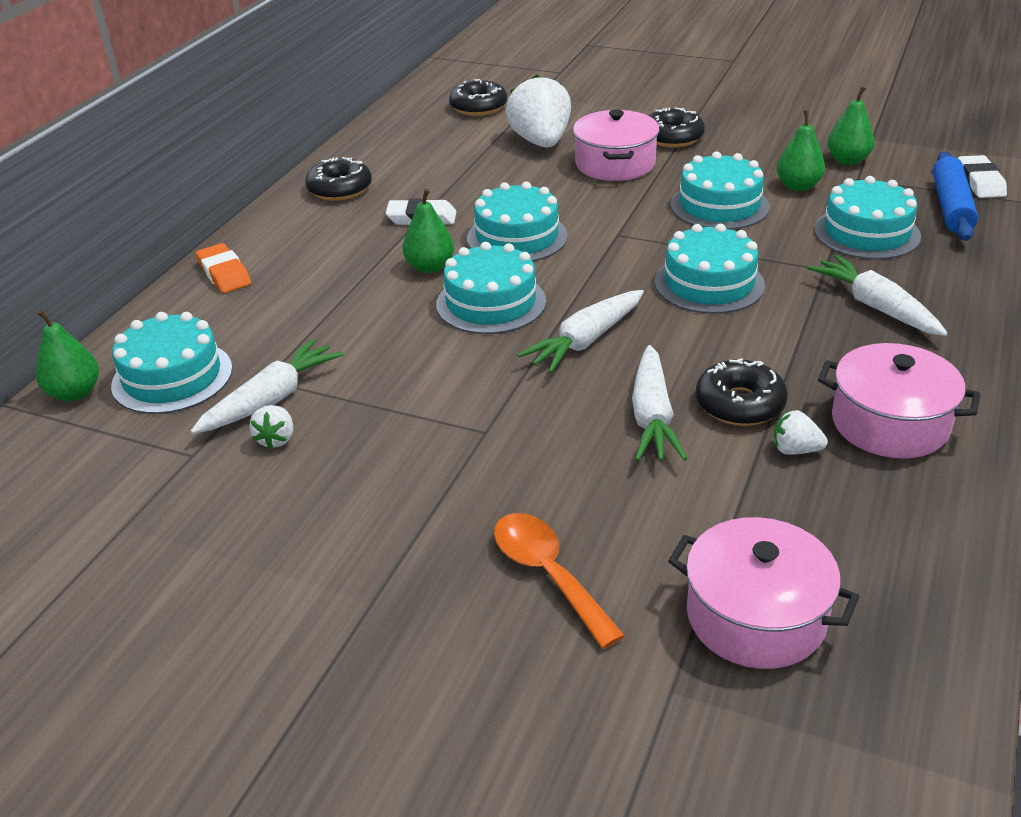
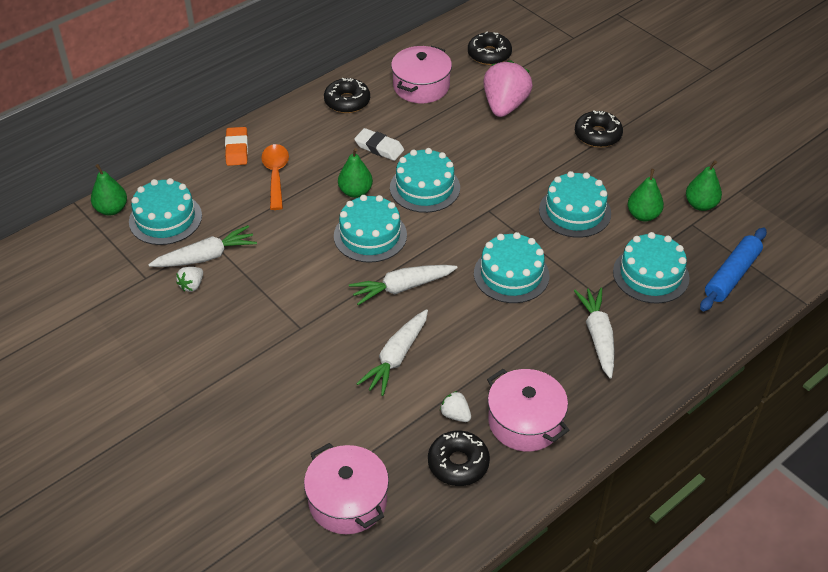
camera: 25 degrees right, 10 degrees up
(541, 142) = (505, 106): white strawberry -> pink strawberry
(548, 574) = (267, 430): orange spoon -> orange spoon (276, 175)
(615, 164) = (537, 146): pink pot -> pink pot (421, 86)
(739, 404) = (452, 371): black donut -> black donut (458, 463)
(980, 182) = (776, 262): white eraser -> none

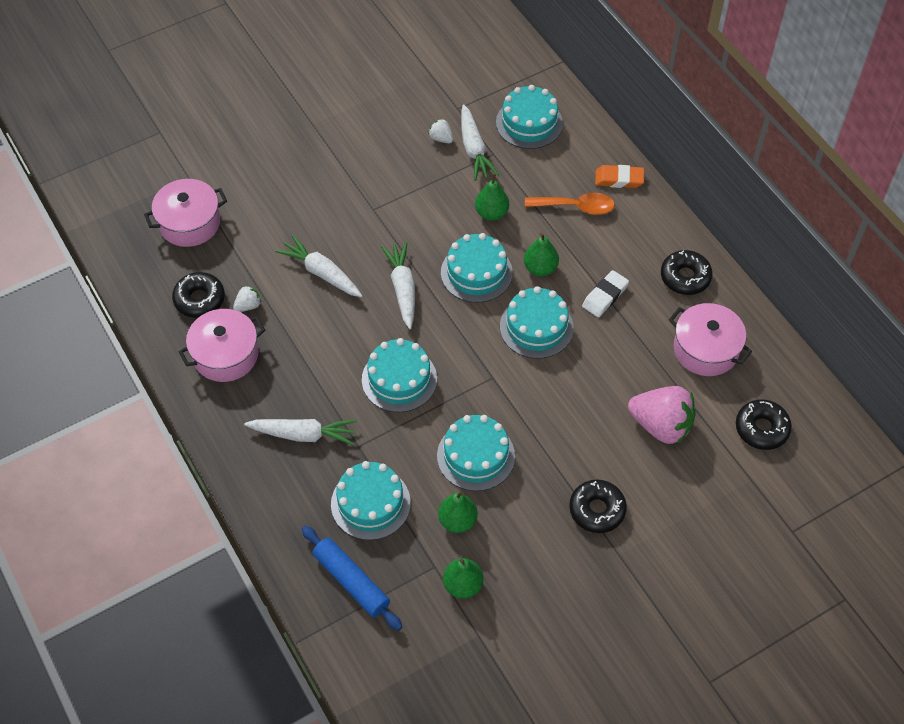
camera: 100 degrees right, 10 degrees up
(112, 209) = (548, 86): green pear -> green pear (491, 213)

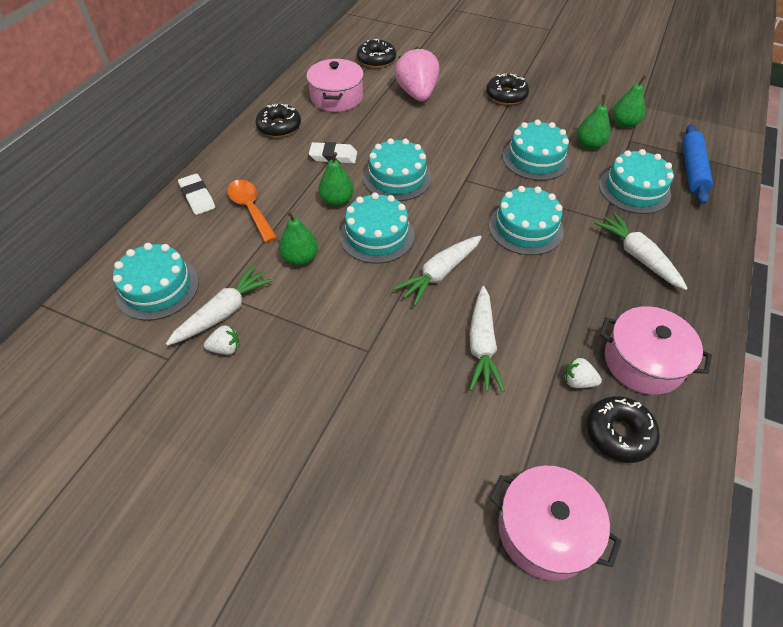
camera: 125 degrees left, 5 degrees down
(441, 138) = (225, 348): white strawberry -> white strawberry turned 105 degrees counterclockwise
(619, 179) = (197, 197): orange eraser -> white eraser

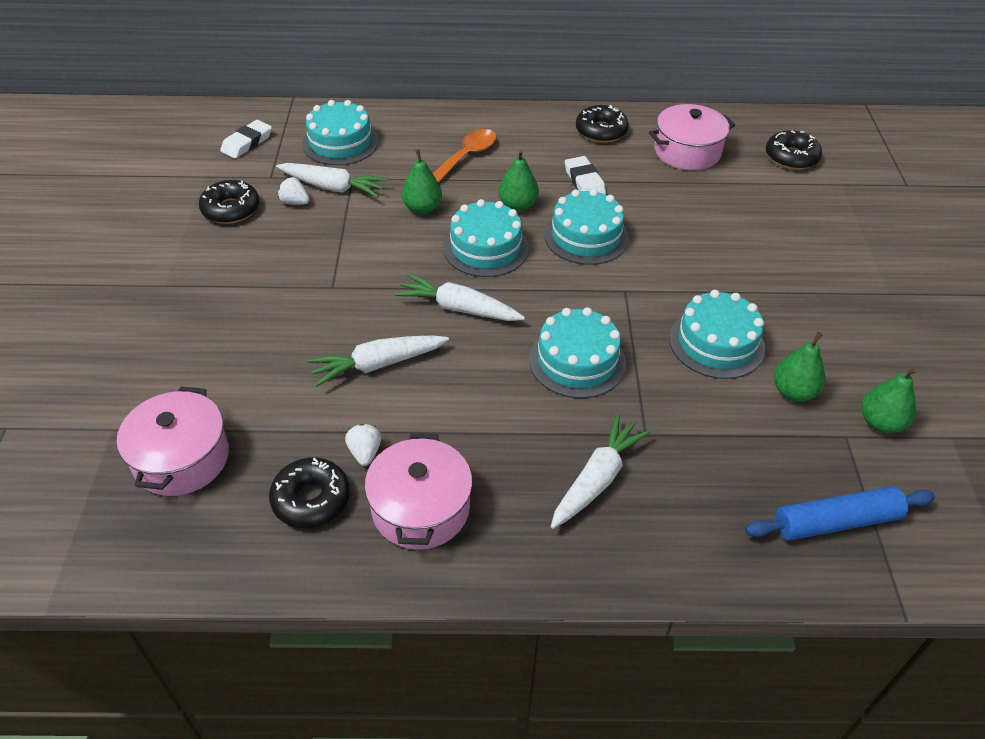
camera: 65 degrees right, 5 degrees down
(197, 197) = (460, 121): white eraser -> white eraser (247, 143)
(225, 348) = (295, 202): white strawberry -> white strawberry turned 150 degrees clockwise
(417, 94) = (754, 209): pink strawberry -> none
(506, 95) = (829, 286): black donut -> black donut (231, 209)
(634, 189) = (732, 457): turquoise cake -> none

